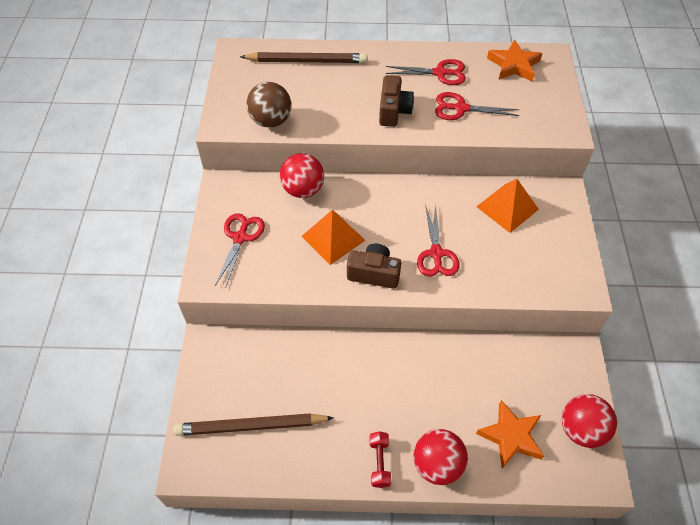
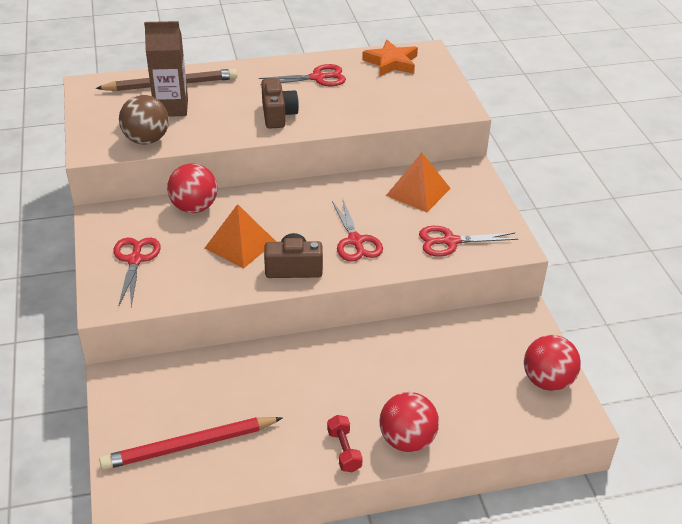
camera: 15 degrees left, 15 degrees down
(251, 426) = (189, 446): brown pencil -> red pencil
(301, 88) = (171, 108): none -> brown carton
(461, 108) = (348, 104): red scissors -> red scissors (450, 241)
(511, 436) = (477, 401): orange star -> none

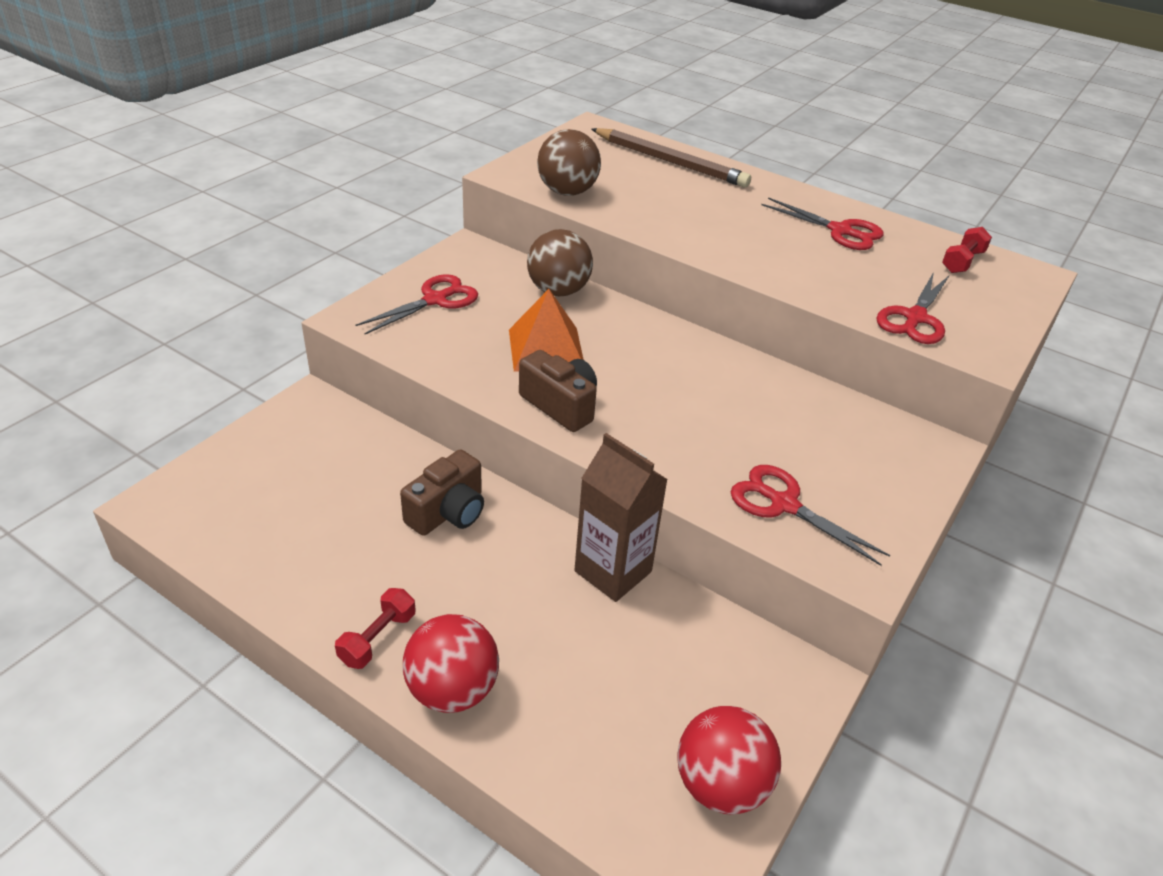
camera: 45 degrees right, 0 degrees up
(171, 108) = (636, 179): brown carton -> brown carton (613, 571)
(189, 446) = (267, 506): red pencil -> none
(194, 207) = (558, 291): red ball -> brown ball
(278, 115) = (735, 240): brown camera -> brown camera (448, 512)
(355, 241) = (668, 425): red scissors -> red scissors (915, 318)
(391, 62) = (962, 262): orange star -> red dumbbell
(418, 191) = (826, 426): orange pyramid -> none

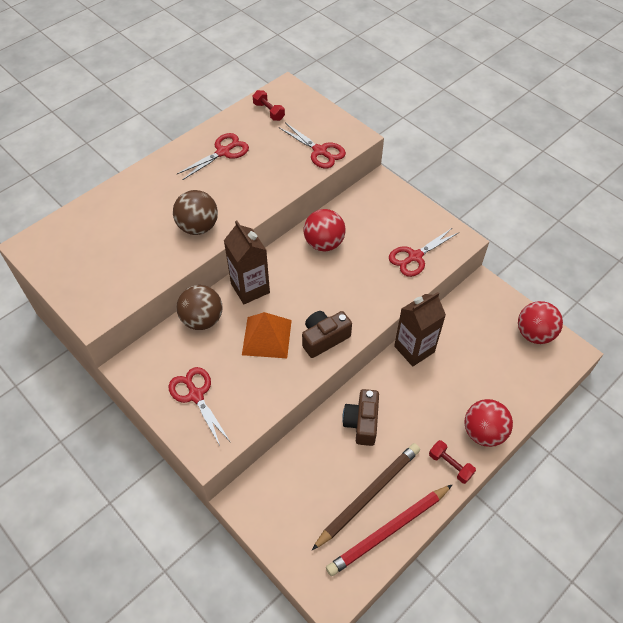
camera: 75 degrees left, 15 degrees up
(255, 560) = (388, 531): none -> red pencil
(448, 512) = (362, 422): brown camera -> brown camera turned 135 degrees counterclockwise
(567, 192) = (133, 281): brown ball -> brown ball (198, 227)
(629, 325) = (250, 288): none -> brown carton
(670, 162) = (105, 212): brown pencil -> brown pencil (368, 495)
(754, 389) = (324, 243): none -> red ball

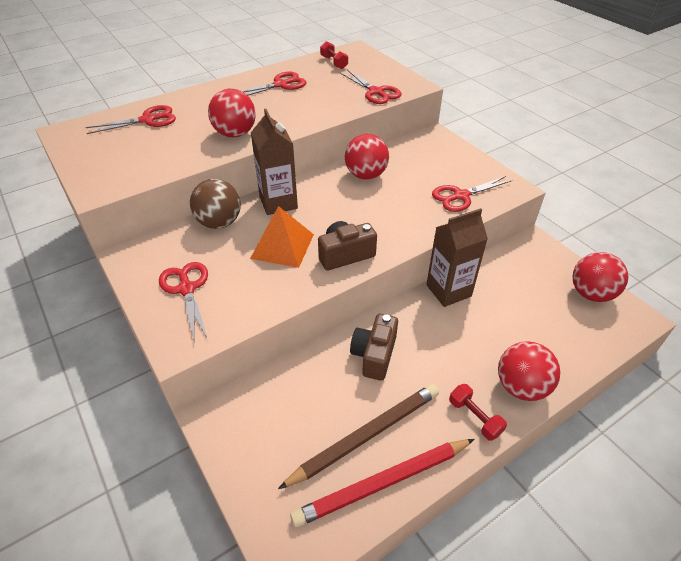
camera: 10 degrees right, 10 degrees down
(106, 219) = (148, 120): none -> red scissors
(198, 227) = (235, 134): brown ball -> red ball

